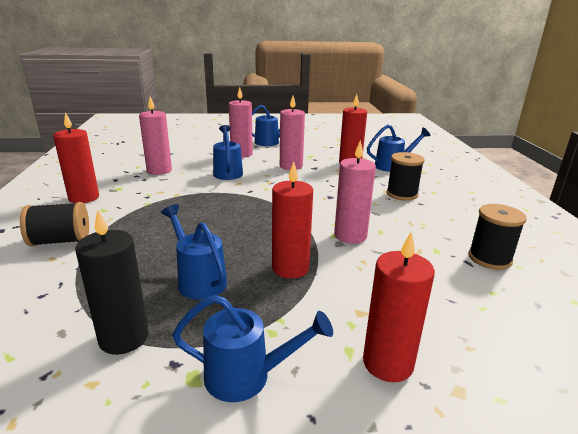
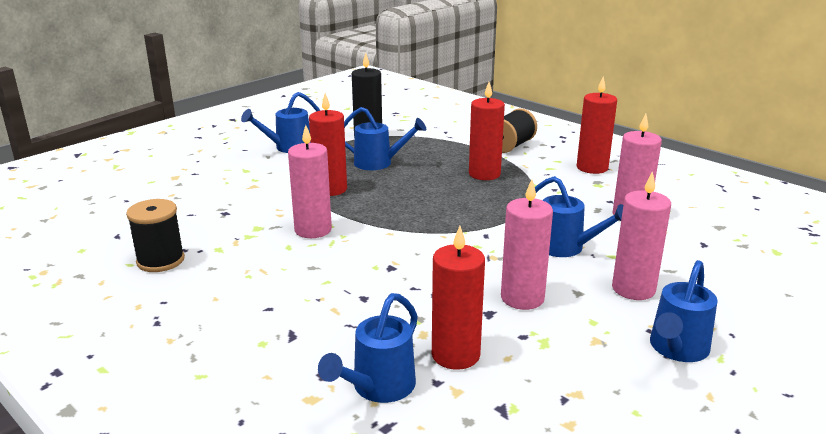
camera: 140 degrees right, 0 degrees up
(388, 363) = (220, 173): red candle -> red candle (484, 174)
(402, 194) = (306, 314): black spool -> none

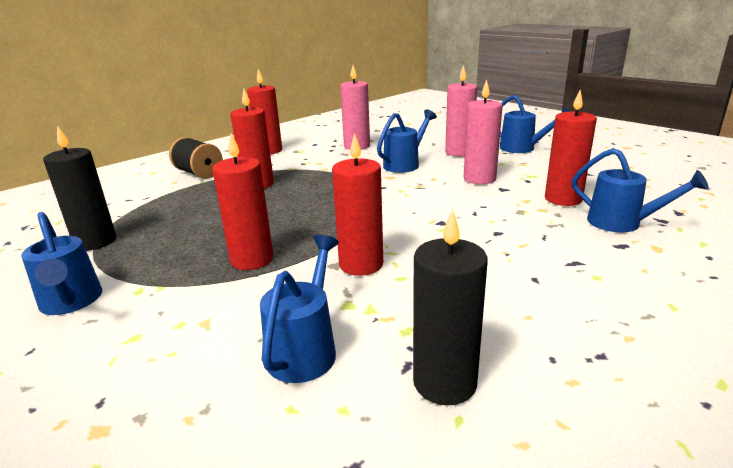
camera: 85 degrees left, 0 degrees up
(160, 260) = (444, 382): black spool -> black candle
(313, 230) = (361, 264): pink candle -> red candle
(379, 163) = (192, 233): blue watering can -> blue watering can (305, 349)

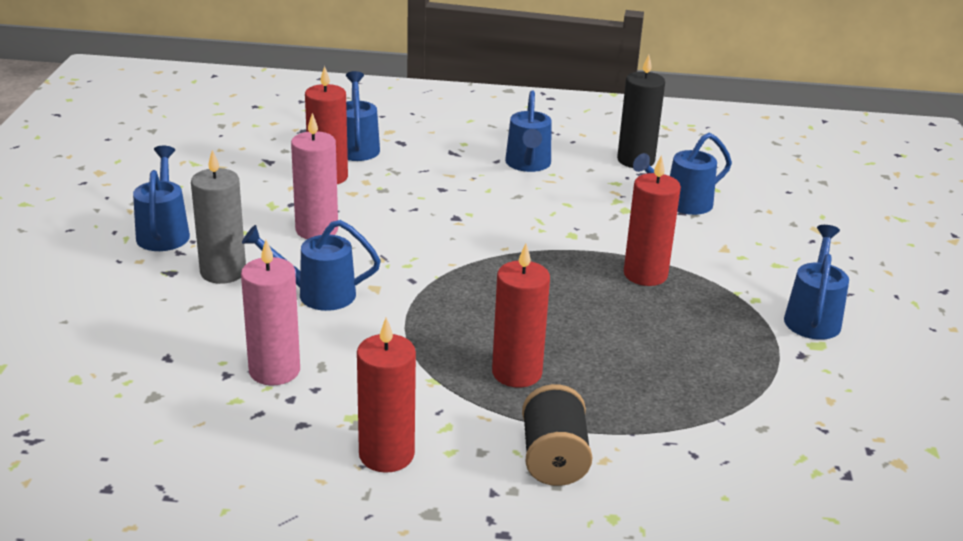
camera: 135 degrees left, 5 degrees up
(95, 242) = (769, 385): black candle -> none
(361, 264) = (575, 225): red candle -> none
(459, 152) = (223, 272): pink candle -> grey candle
(507, 292) = (528, 165): none -> blue watering can

